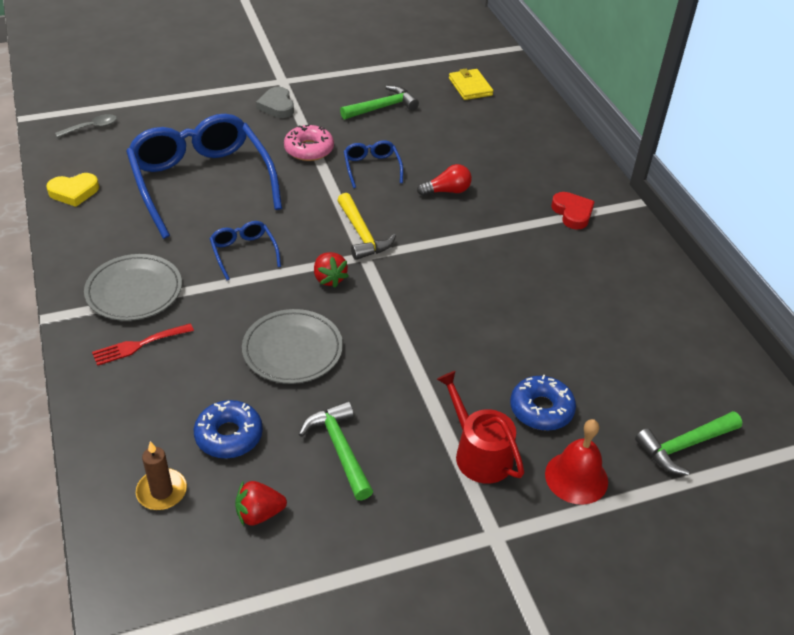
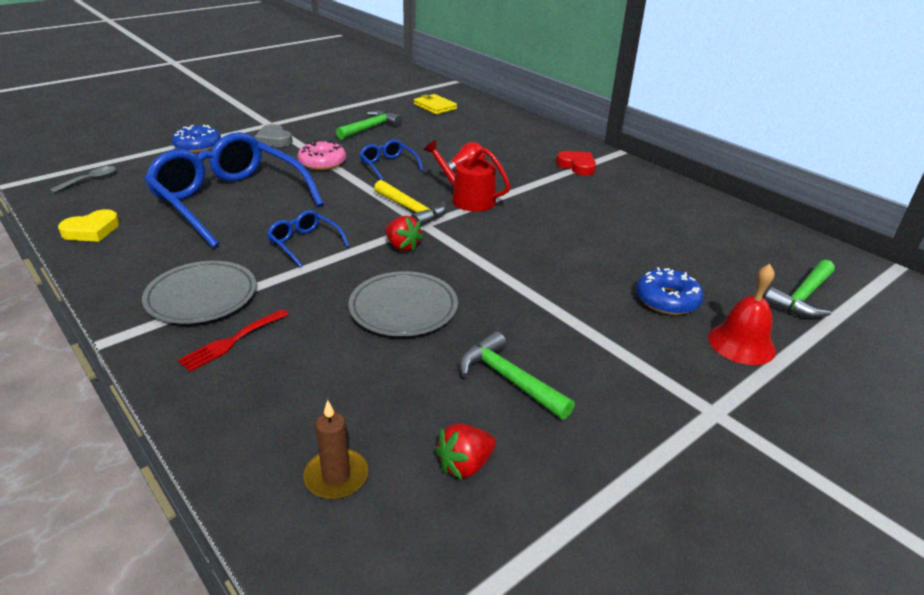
camera: 20 degrees left, 10 degrees down
(229, 435) = (383, 399): blue donut -> blue donut (198, 146)
(479, 453) = (643, 347): red watering can -> red watering can (468, 199)

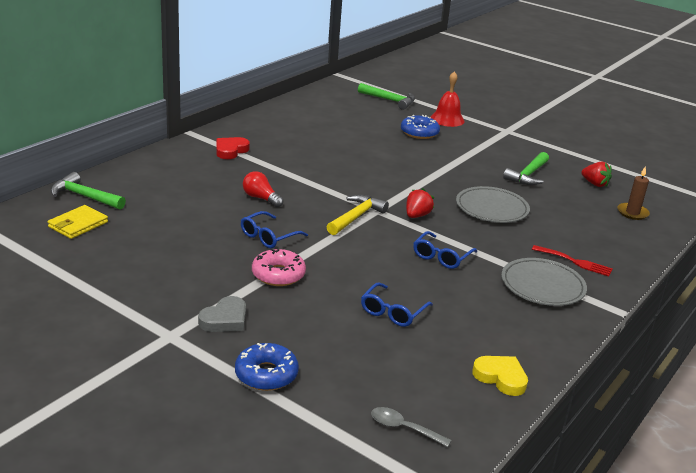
camera: 105 degrees left, 5 degrees down
(229, 200) = (392, 312): blue glasses -> blue glasses, size x0.43
(370, 128) = (164, 259): green hammer -> green hammer (84, 196)
(468, 199) = (321, 194): red watering can -> none

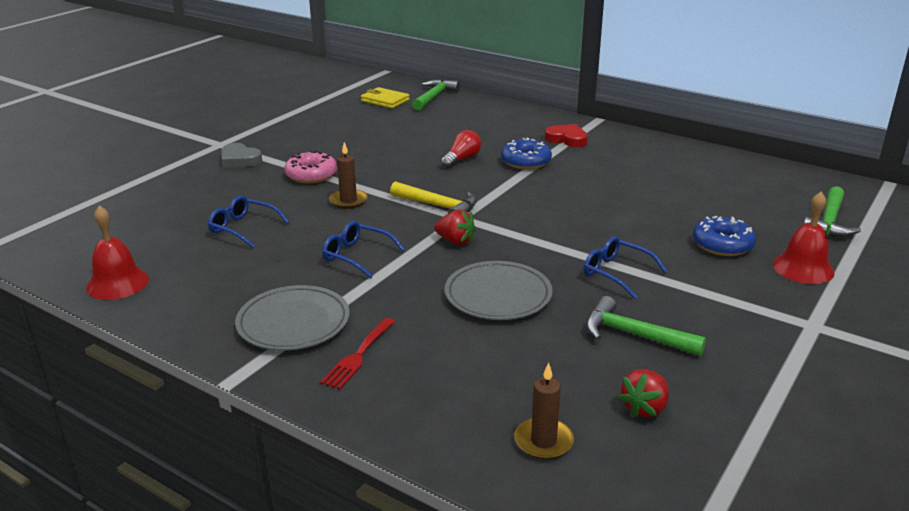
camera: 90 degrees right, 0 degrees up
(266, 374) = (159, 179): blue donut -> blue donut (526, 161)
(268, 237) = (381, 167): blue glasses -> blue glasses (616, 272)
(341, 257) = (348, 201): none -> brown candle
(403, 428) = (66, 234): grey spoon -> none
(501, 377) = (117, 283): yellow heart -> red bell

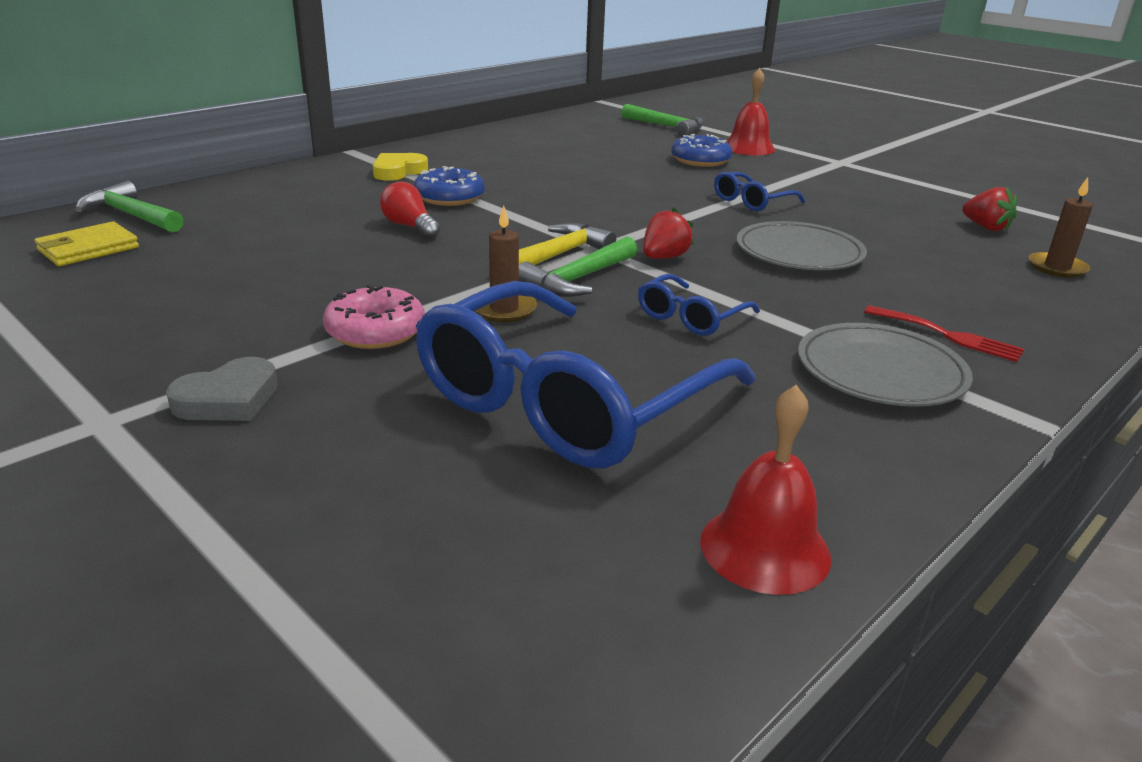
camera: 80 degrees left, 0 degrees up
(242, 228) = (564, 403): blue glasses -> blue glasses, size x2.30
(567, 139) = (398, 171): red heart -> yellow heart
(634, 335) = (869, 213): green hammer -> green hammer (578, 279)

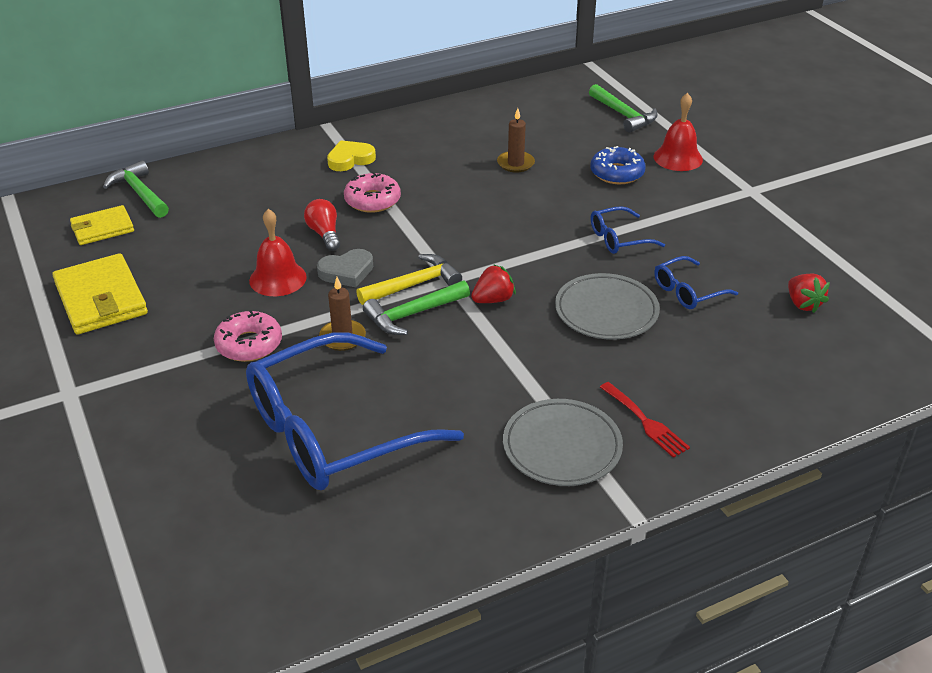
camera: 20 degrees right, 10 degrees up
(115, 313) = (101, 299): none -> yellow wallet
(228, 399) = (140, 388): grey heart -> grey heart (347, 272)
(449, 197) = (372, 200): blue donut -> pink donut
(690, 317) = (467, 368): blue glasses -> blue glasses (687, 291)
(765, 548) = (376, 563): red bell -> red bell (278, 278)
(1057, 268) = (816, 364): brown candle -> brown candle (515, 163)

